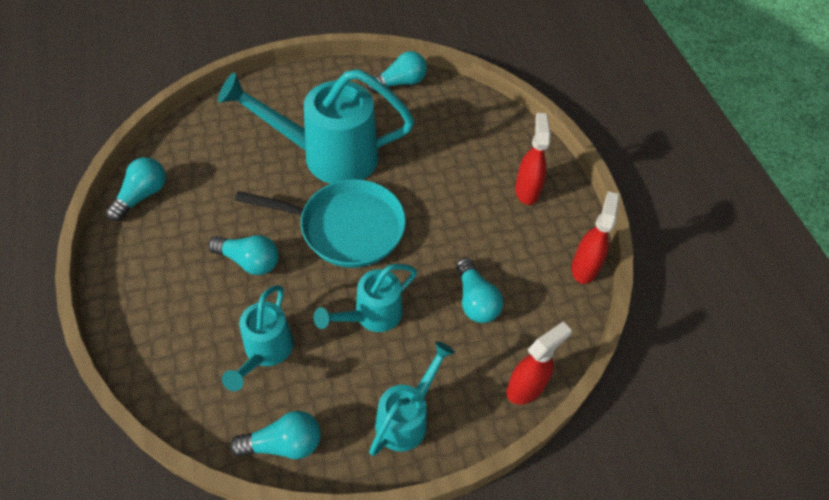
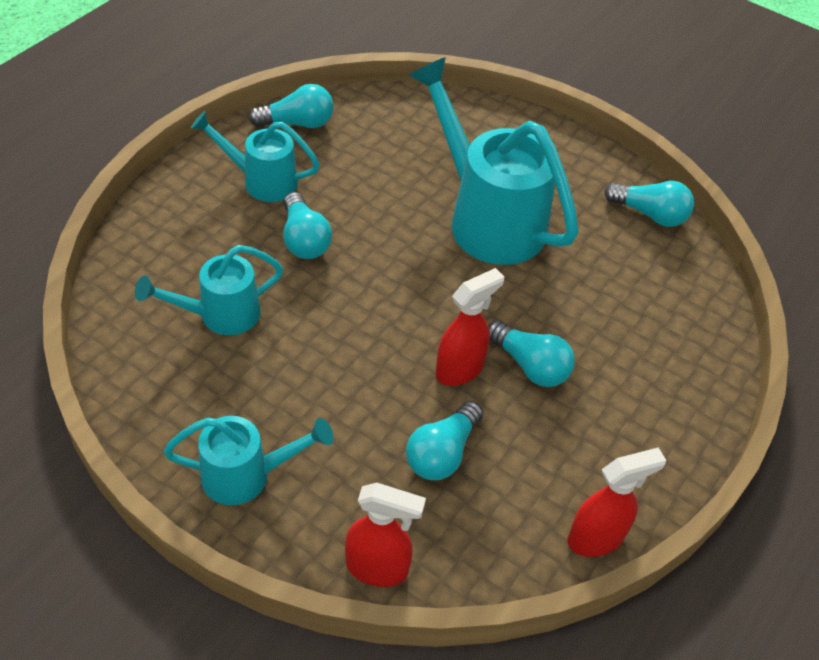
camera: 50 degrees right, 5 degrees down
(283, 444) = (137, 391): turquoise light bulb -> turquoise light bulb (530, 365)
(346, 228) = (417, 287): turquoise pan -> none
(372, 315) = (336, 372): turquoise watering can -> turquoise watering can (262, 181)
(526, 190) = (640, 416): red spray bottle -> red spray bottle (460, 370)

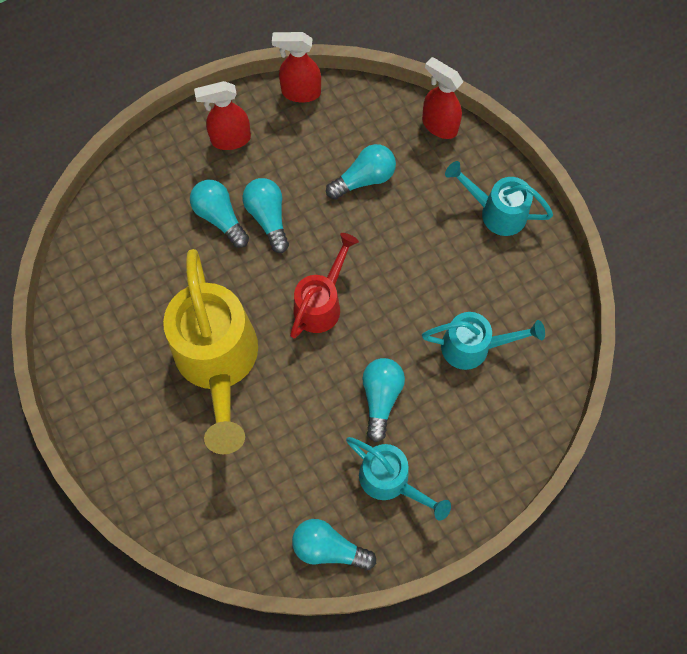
camera: 150 degrees left, 20 degrees up
(415, 301) = (321, 303): none -> red watering can
(460, 370) = (319, 233): red spray bottle -> red spray bottle (230, 139)
(487, 218) = (218, 363): turquoise watering can -> yellow watering can
(650, 214) = (80, 314): turquoise light bulb -> turquoise light bulb (220, 217)

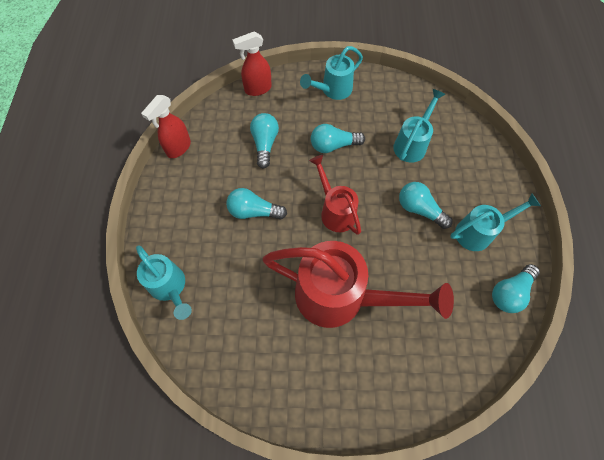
camera: 60 degrees left, 5 degrees down
(134, 188) = (170, 287): none -> turquoise watering can
(218, 363) = (341, 297): yellow watering can -> red watering can
(220, 217) = (233, 241): turquoise light bulb -> turquoise light bulb (333, 145)
(230, 139) = (180, 205): red spray bottle -> none

